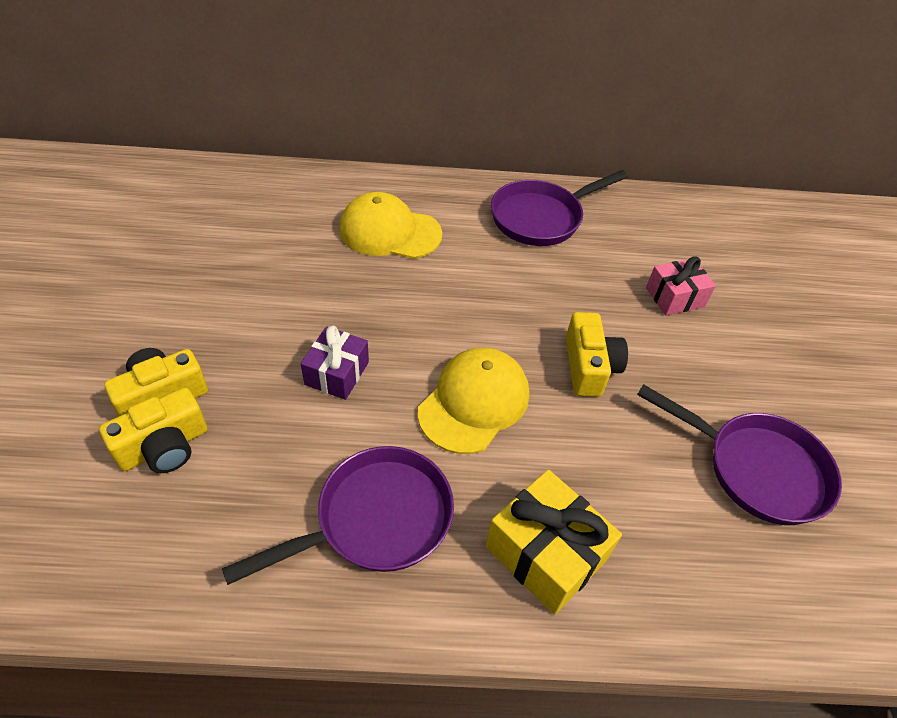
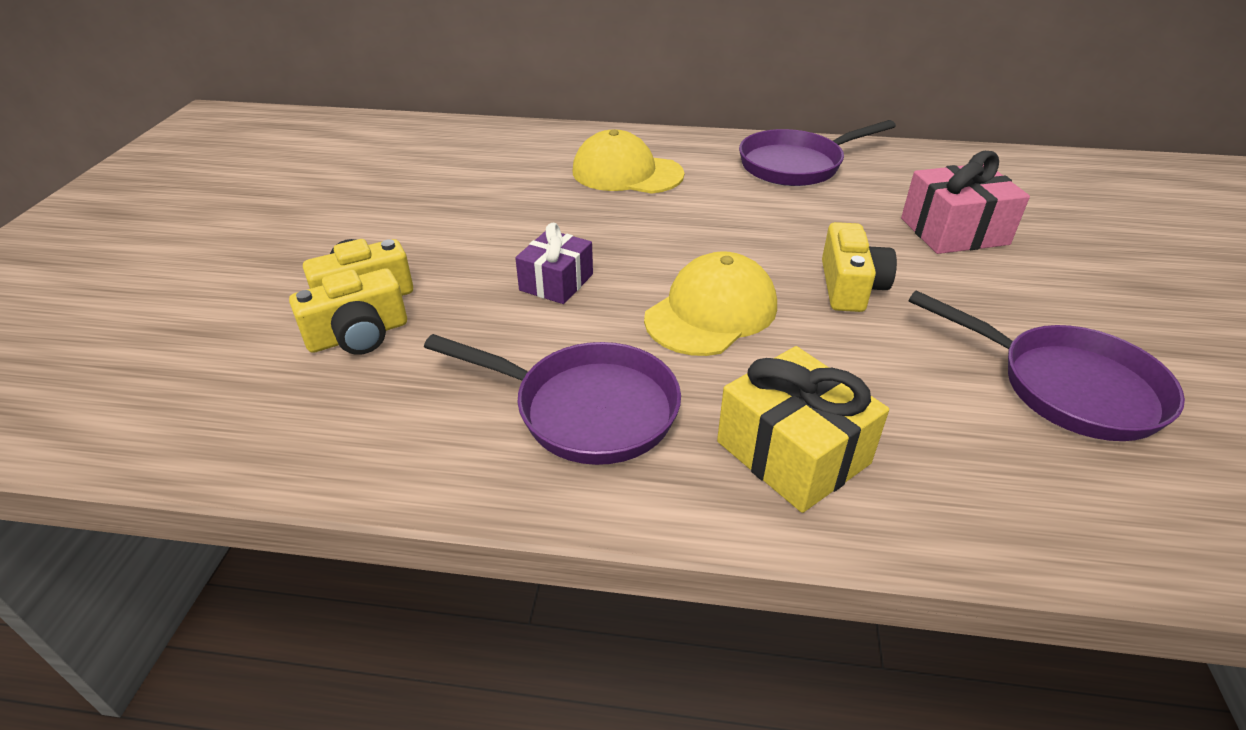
camera: 10 degrees right, 10 degrees down
(376, 519) = (586, 409): purple pan -> purple pan turned 45 degrees clockwise
(675, 297) = (954, 231): pink gift -> pink gift, size x1.50

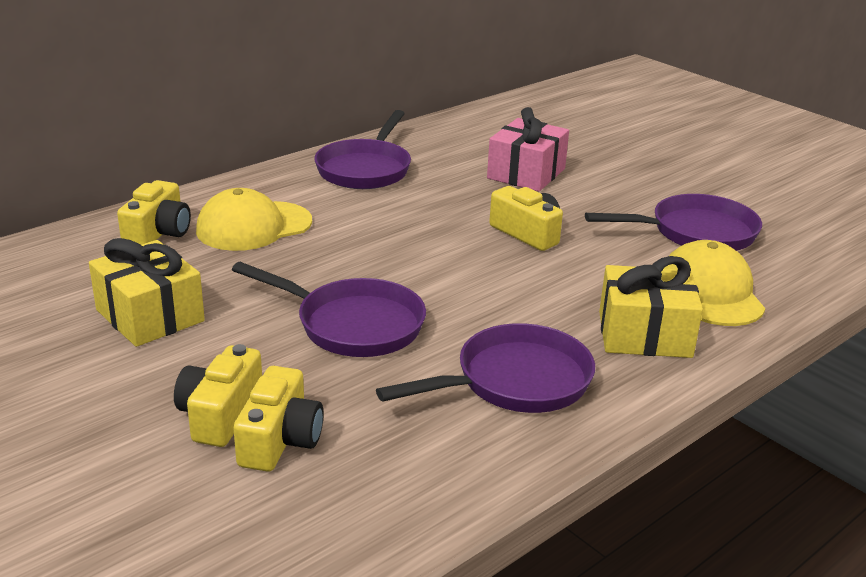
camera: 50 degrees left, 10 degrees down
(452, 203) = (150, 315): none -> yellow gift
(556, 282) = (353, 325): purple gift -> purple pan
(558, 150) = (158, 233): none -> yellow camera
(711, 312) = (482, 288): yellow cap -> yellow cap (710, 292)

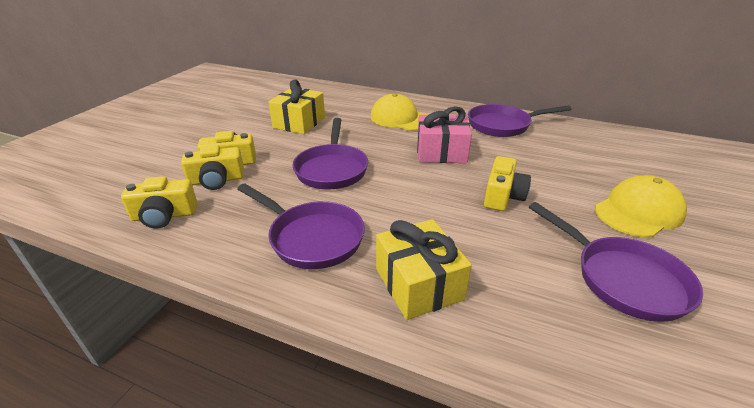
camera: 65 degrees right, 5 degrees up
(158, 233) = (369, 103): yellow camera -> yellow camera (164, 216)
(526, 173) = (587, 174): pink gift -> pink gift (441, 152)
(710, 292) = (526, 310): yellow cap -> yellow cap (638, 211)

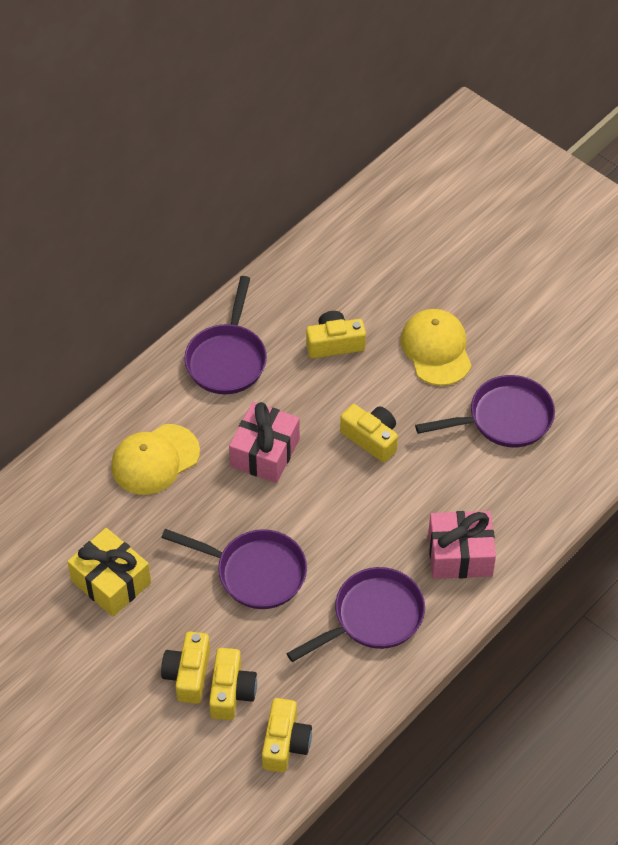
camera: 70 degrees left, 20 degrees up
(418, 284) = (460, 555): yellow gift -> pink gift
(570, 160) = (334, 343): none -> yellow camera

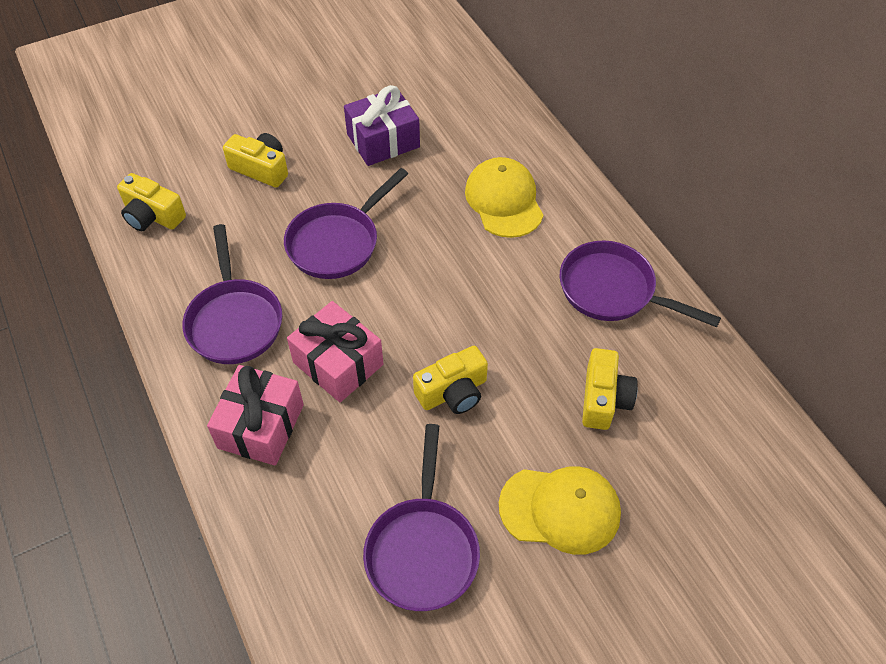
camera: 110 degrees right, 0 degrees up
(111, 582) = (383, 141): yellow gift -> purple gift
(231, 692) = (225, 193): yellow camera -> none
(265, 452) = (475, 289): pink gift -> pink gift (338, 363)

